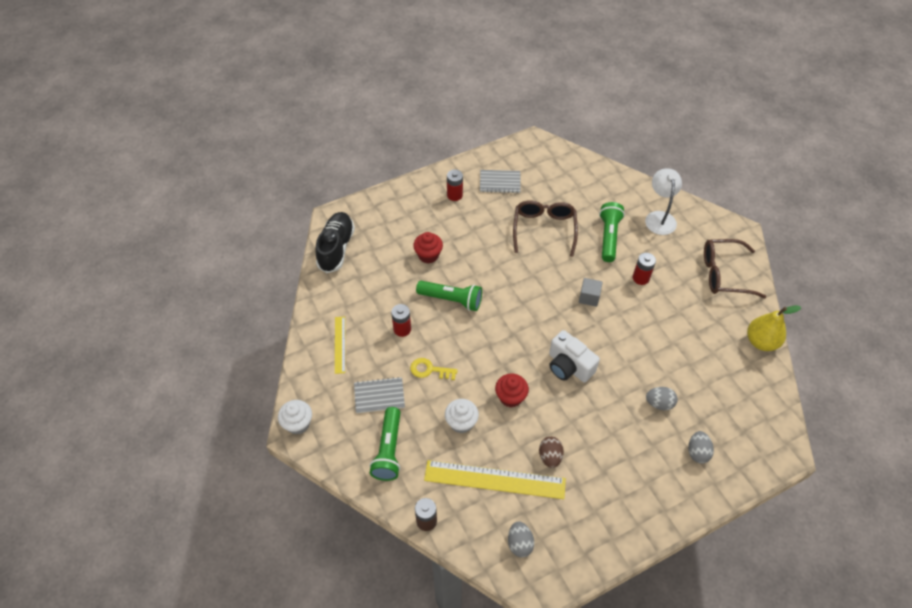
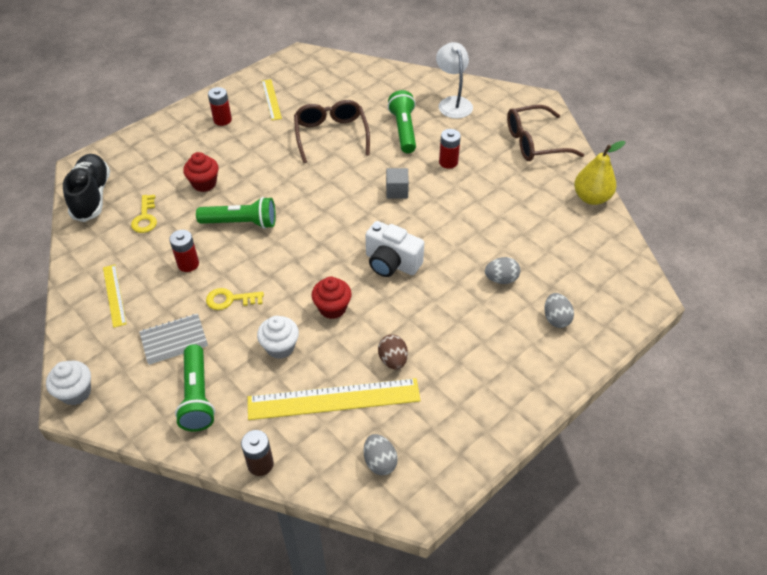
camera: 15 degrees left, 5 degrees down
(375, 278) = (145, 218): none -> yellow key
(500, 182) = (271, 99): grey notebook -> yellow ruler

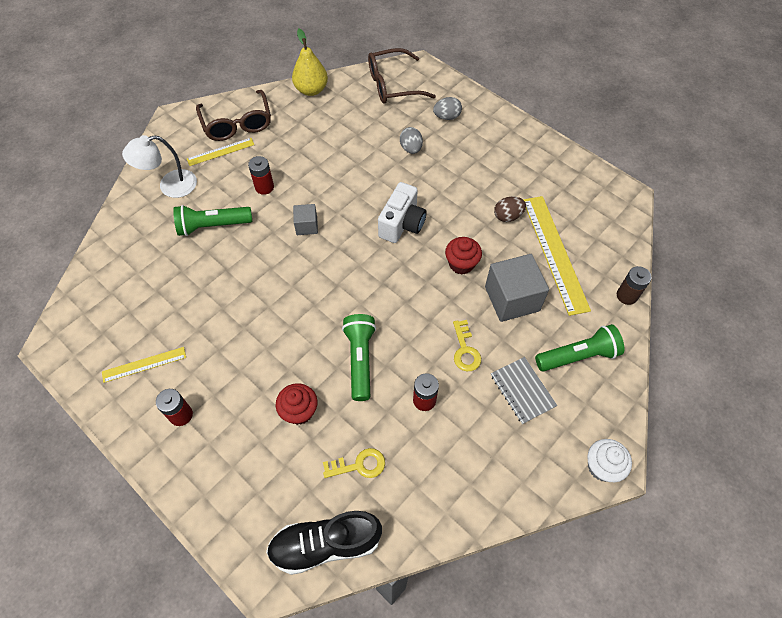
camera: 95 degrees left, 10 degrees up
(114, 295) = (477, 466): yellow ruler -> yellow ruler (220, 152)
(280, 347) = (512, 299): white cupcake -> grey cube
(331, 135) = (217, 292): brown glasses -> brown glasses (392, 85)
(380, 462) = (600, 218): grey egg -> none

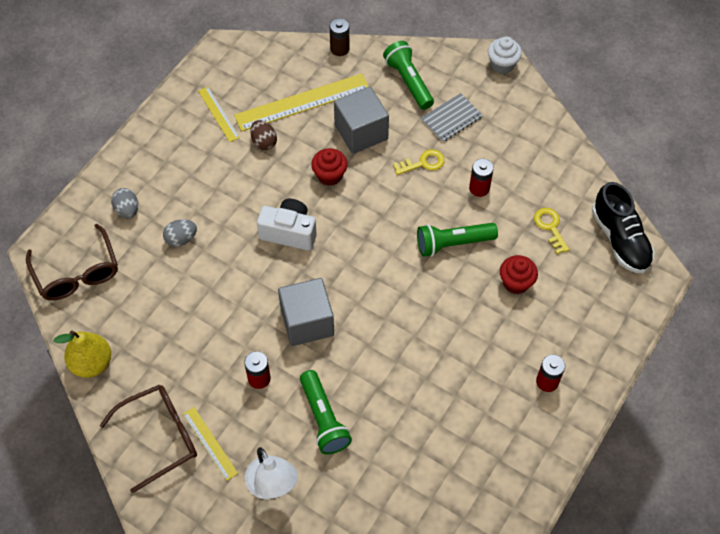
camera: 100 degrees left, 0 degrees up
(144, 364) = (506, 433): yellow ruler -> yellow ruler (218, 114)
(306, 226) = (307, 322): grey cube -> grey cube, size x1.88

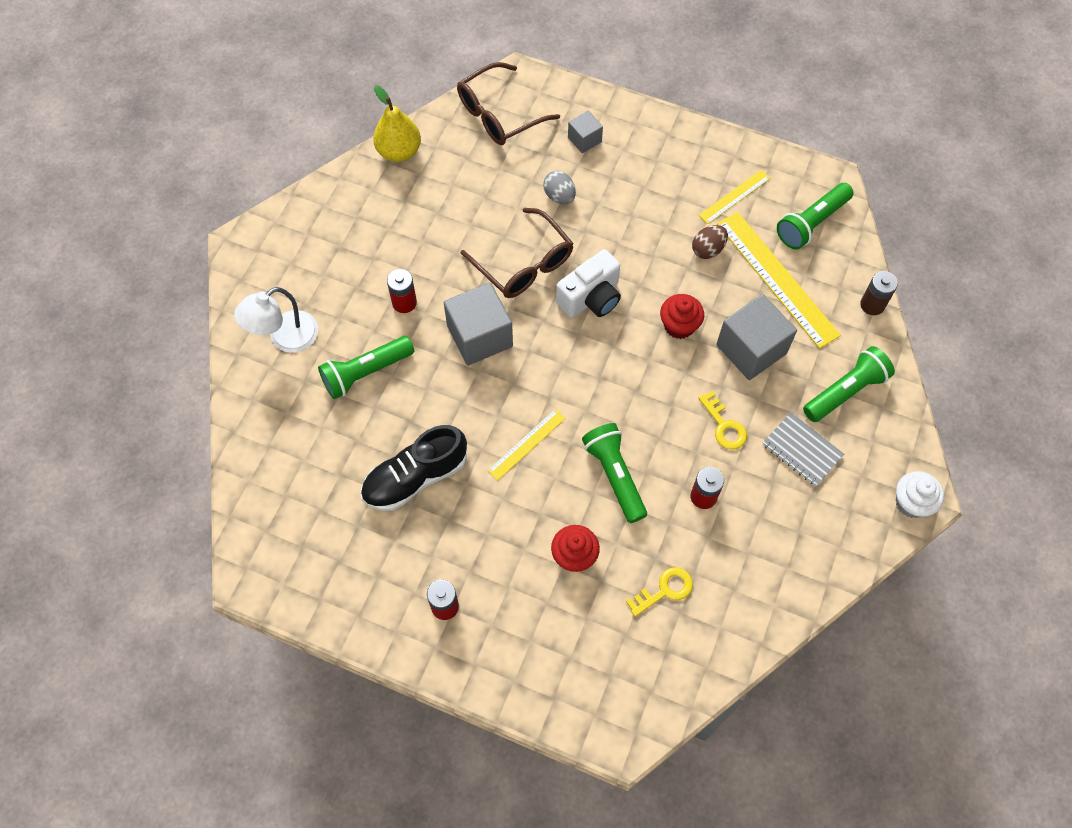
camera: 80 degrees right, 5 degrees up
(127, 210) = (584, 140): grey egg -> grey cube
(160, 437) = (327, 228): brown glasses -> brown glasses (524, 264)
(210, 443) = (325, 272): yellow ruler -> yellow ruler (526, 444)
(258, 69) = (811, 223): none -> green flashlight
(289, 232) = (591, 298): white camera -> white camera turned 45 degrees clockwise
(620, 239) = (666, 682): black shoe -> black shoe (415, 477)

